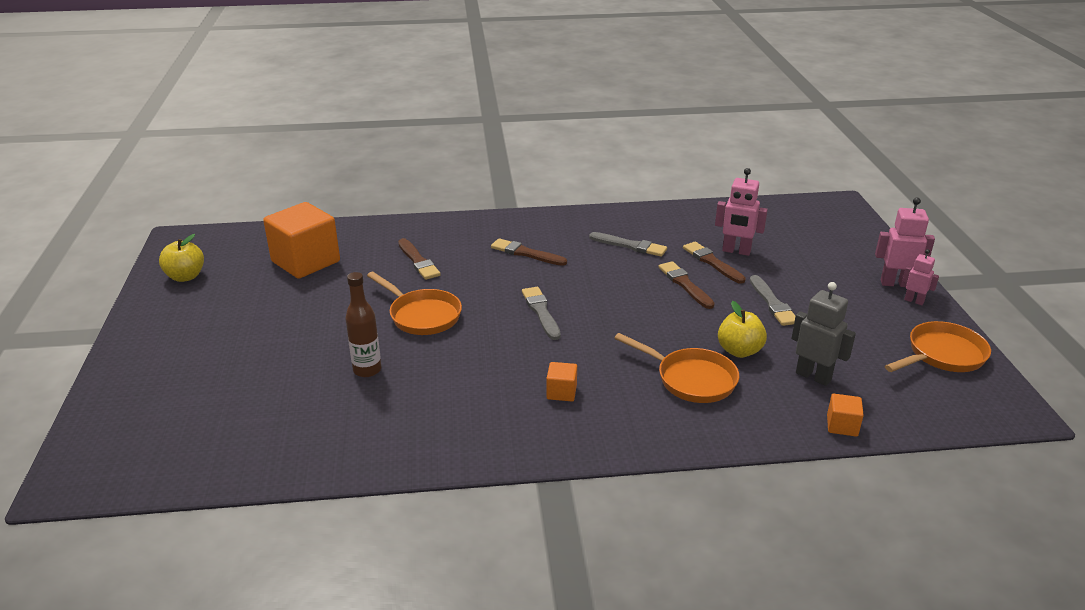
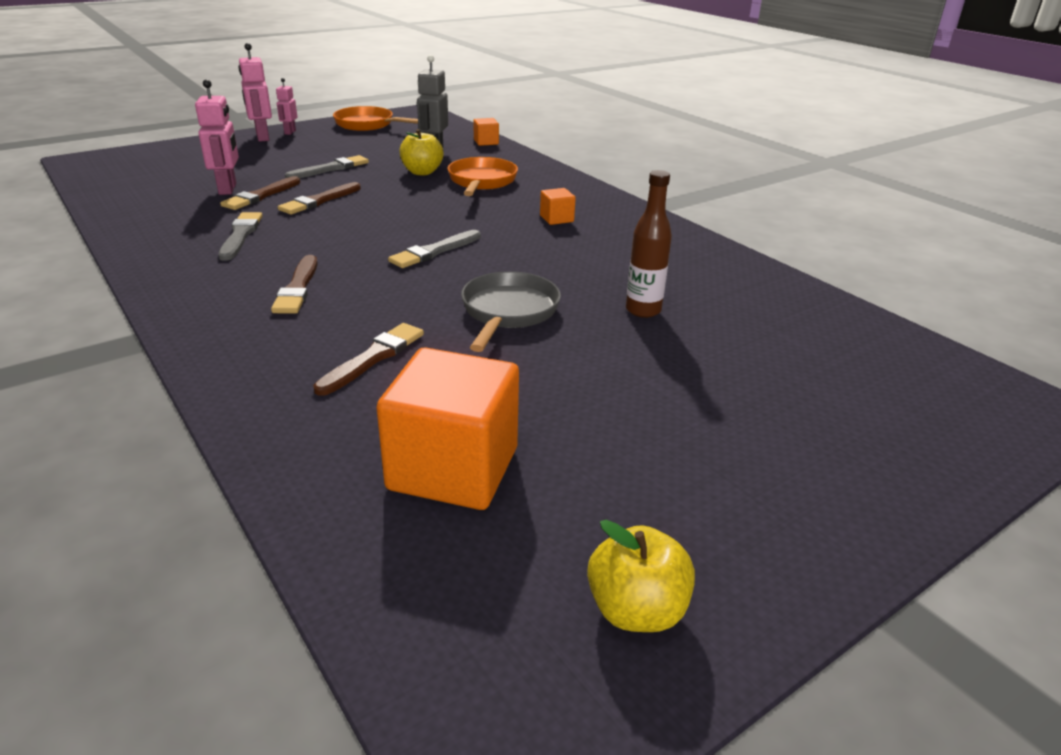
camera: 120 degrees left, 0 degrees up
(422, 315) = (508, 312): orange pan -> grey pan

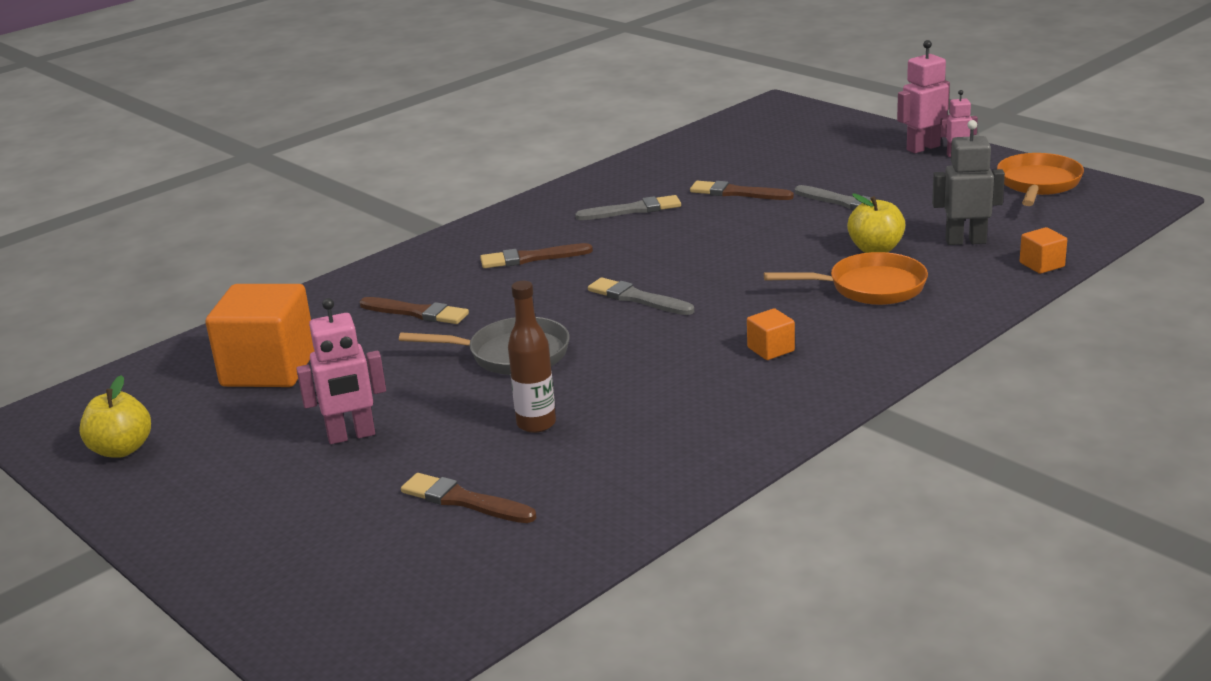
camera: 85 degrees right, 5 degrees down
(228, 189) = (745, 176): pink robot -> pink robot (351, 436)
(319, 201) = (741, 220): brown brush -> brown brush (464, 500)

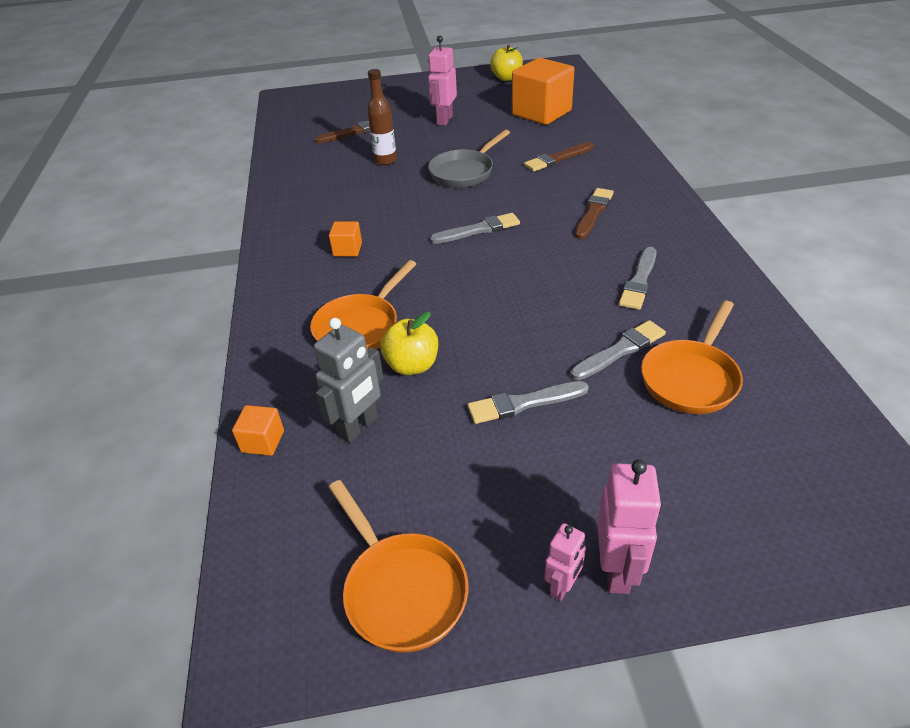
camera: 125 degrees right, 15 degrees up
(733, 168) = (691, 378): none -> orange pan
(737, 193) = (620, 350): brown brush -> grey brush

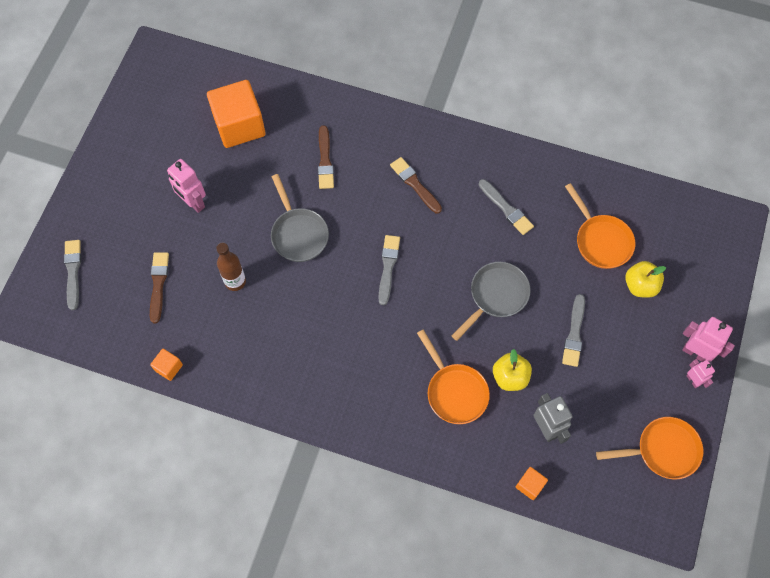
camera: 65 degrees left, 25 degrees up
(347, 249) = (356, 364): orange cube -> orange cube (168, 367)
(506, 78) = (146, 110): yellow apple -> yellow apple (640, 285)
(514, 314) = (496, 296): none -> grey pan
(620, 350) = (560, 260): grey brush -> grey brush (73, 272)

